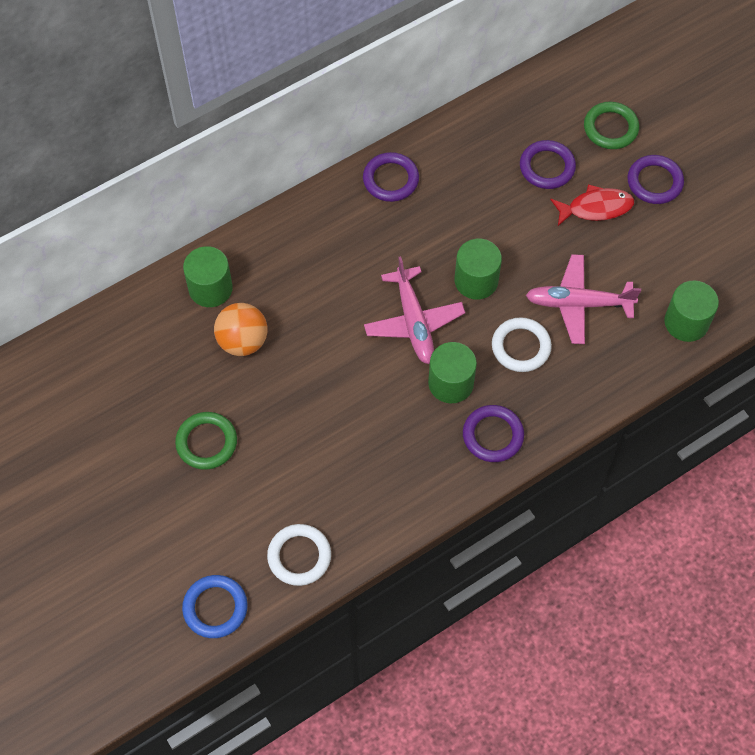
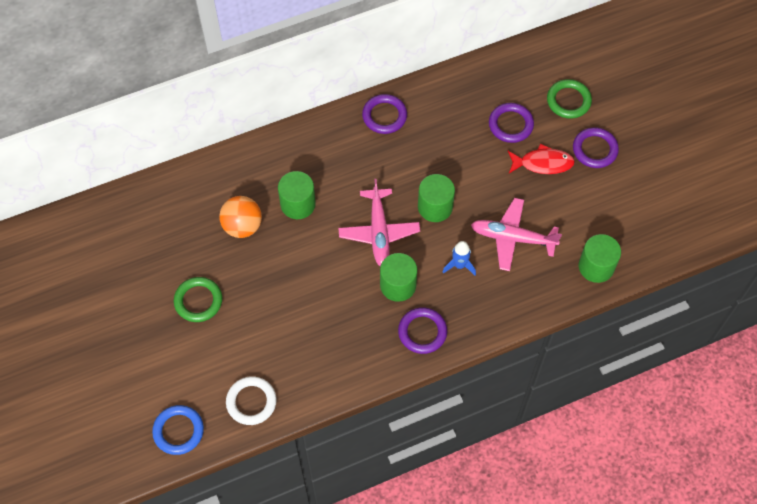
camera: 10 degrees right, 0 degrees up
(210, 288) = (226, 180): green cylinder -> green cylinder (298, 204)
(521, 347) = (459, 265): white ring -> blue rocket

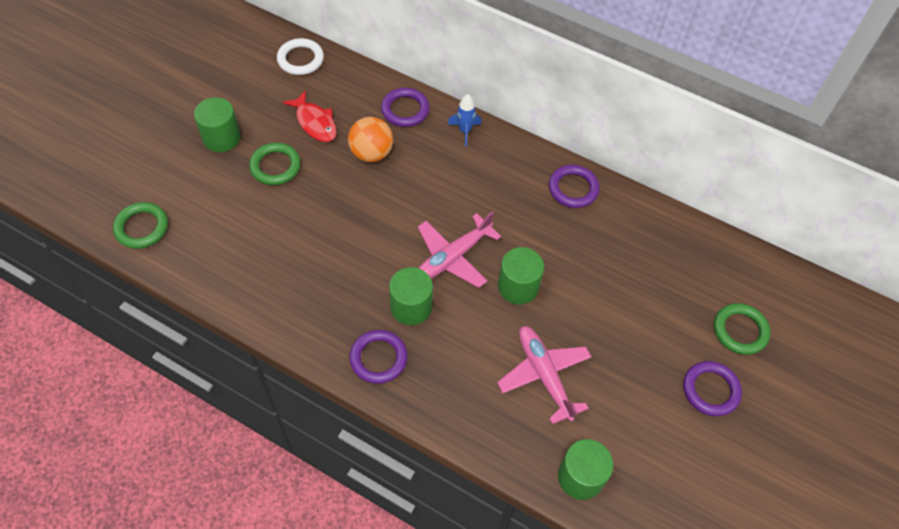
camera: 50 degrees right, 5 degrees down
(178, 431) = (142, 227): blue ring -> green ring
(251, 402) = (206, 264): white ring -> white ring (300, 59)
(298, 204) = (427, 179): green cylinder -> green cylinder (221, 138)
(459, 265) = (475, 346): blue rocket -> blue rocket (465, 131)
(510, 124) = (663, 296): purple ring -> purple ring (405, 110)
(543, 163) = (649, 351): red fish -> red fish (315, 122)

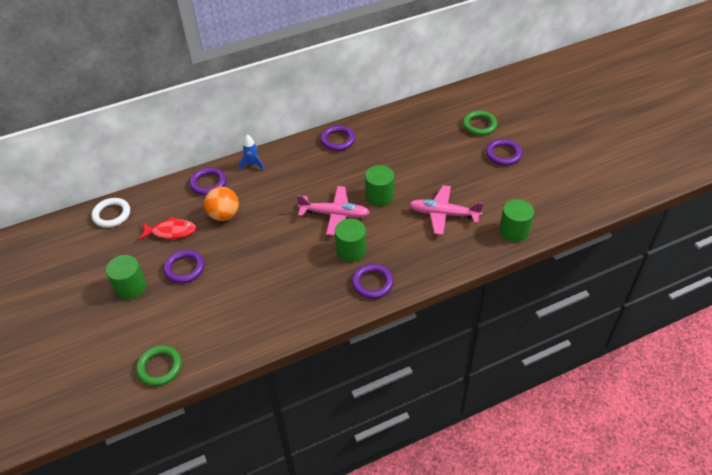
camera: 50 degrees left, 10 degrees down
(275, 166) = (184, 268): green ring -> purple ring
(453, 257) = (334, 214): pink plane -> pink plane turned 75 degrees counterclockwise

